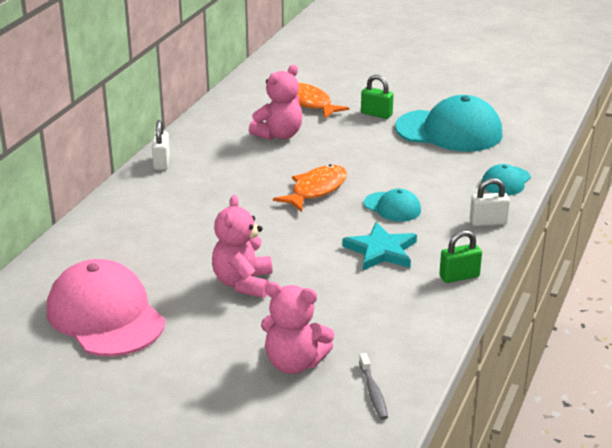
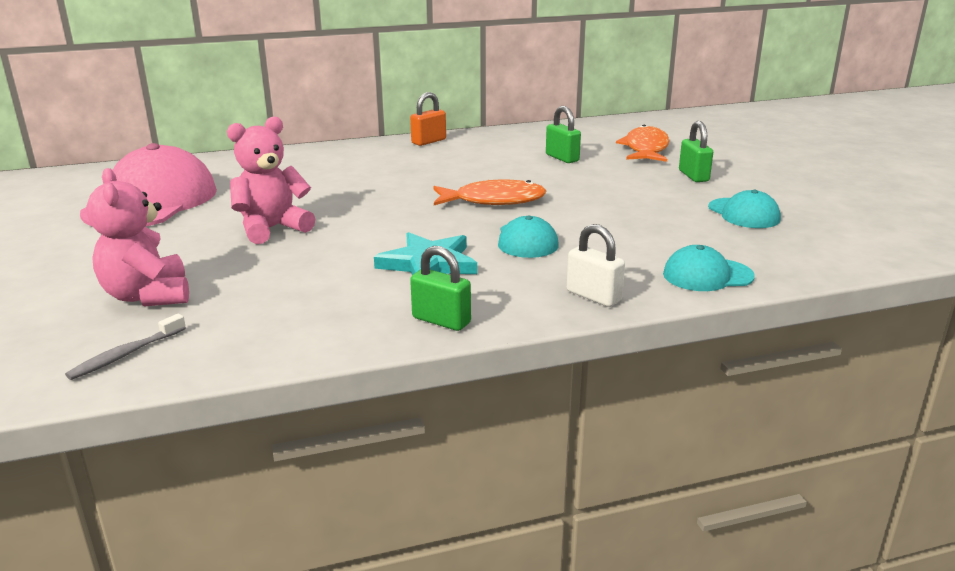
camera: 50 degrees right, 5 degrees down
(162, 162) = (429, 141): white padlock -> orange padlock
(279, 135) = (562, 158): pink teddy bear -> green padlock
(449, 131) = (743, 213): turquoise cap -> turquoise cap, size x0.50

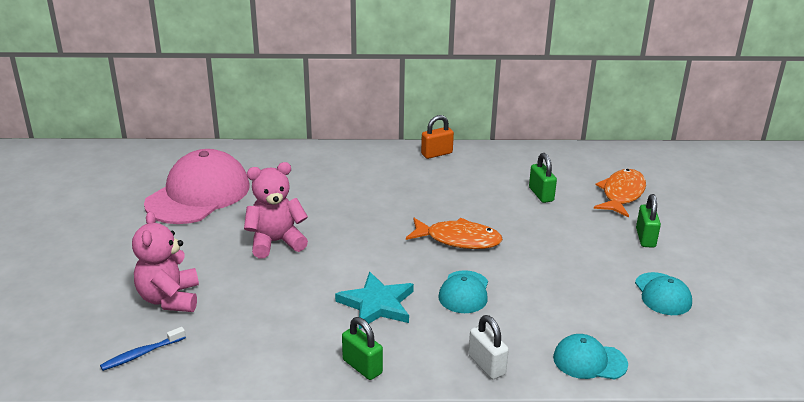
camera: 15 degrees right, 5 degrees up
(125, 355) = (141, 354): grey toothbrush -> blue toothbrush

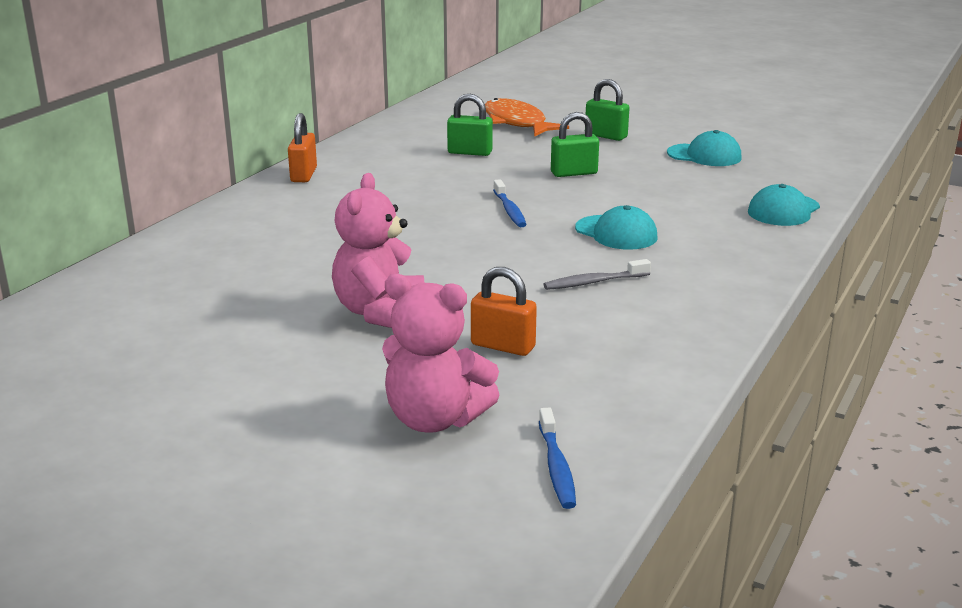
camera: 60 degrees left, 5 degrees down
(198, 194) = (162, 344): pink cap -> none
(265, 295) = (503, 346): none -> orange padlock
(362, 366) = (709, 318): green padlock -> green padlock (574, 173)
(377, 304) = (594, 282): turquoise star -> grey toothbrush
(458, 240) = (509, 210): orange fish -> blue toothbrush
(486, 365) = (756, 255): white padlock -> none

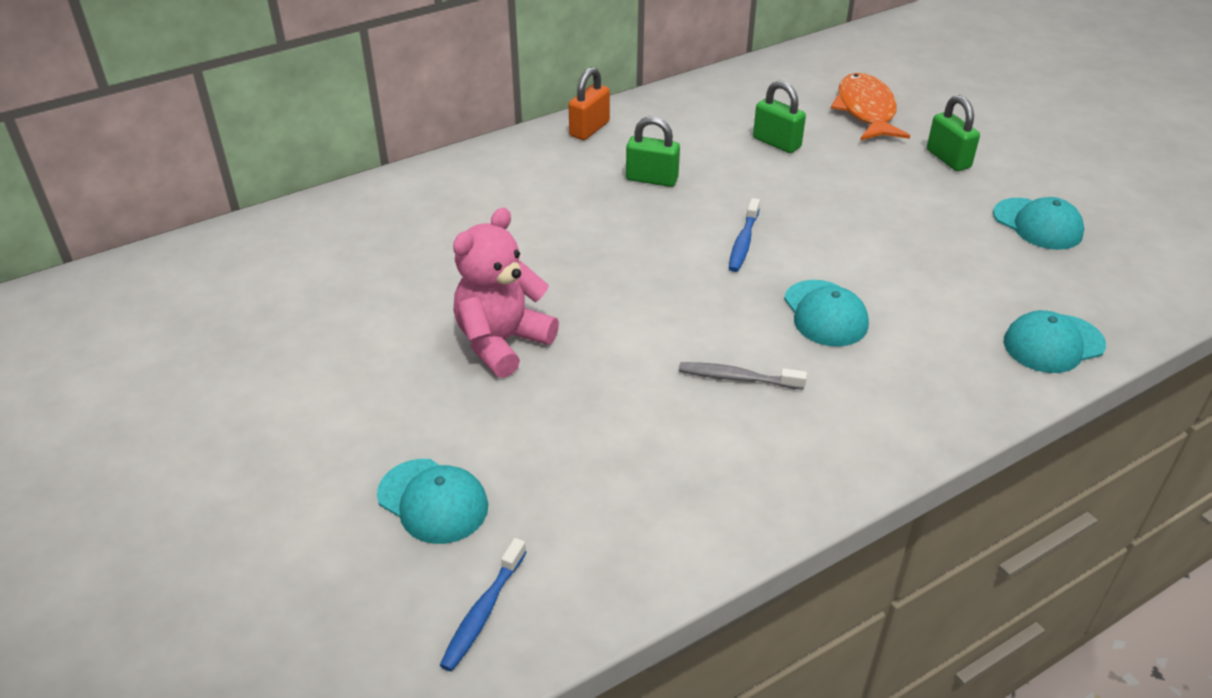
camera: 30 degrees right, 15 degrees up
(435, 419) = (433, 501): pink teddy bear -> turquoise cap
(503, 346) = (572, 432): orange padlock -> none
(574, 173) = (860, 207): green padlock -> green padlock (652, 179)

